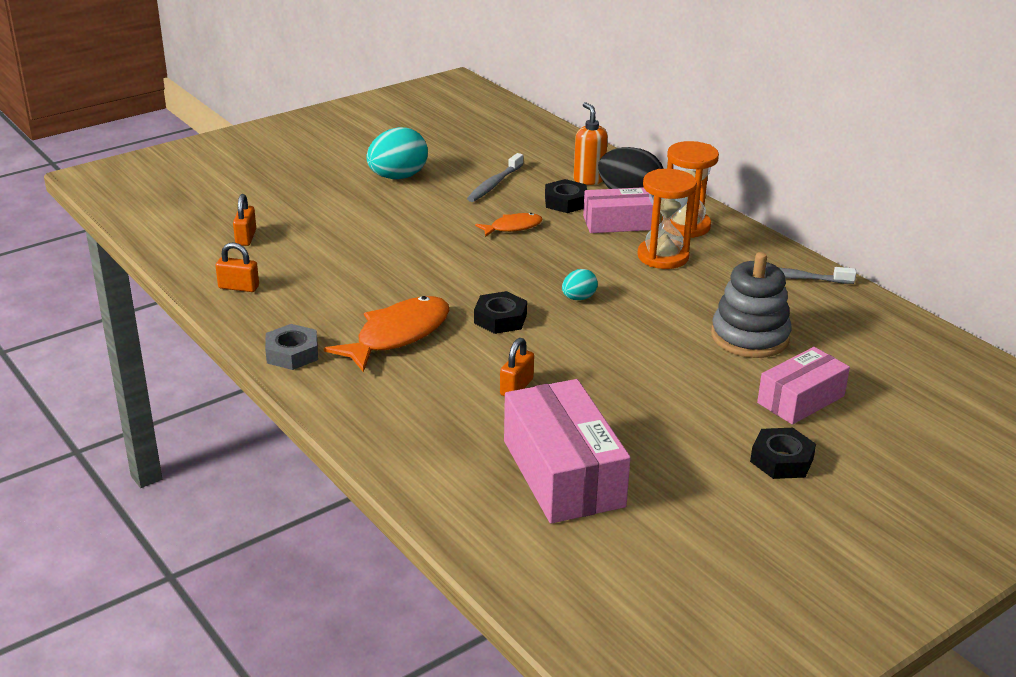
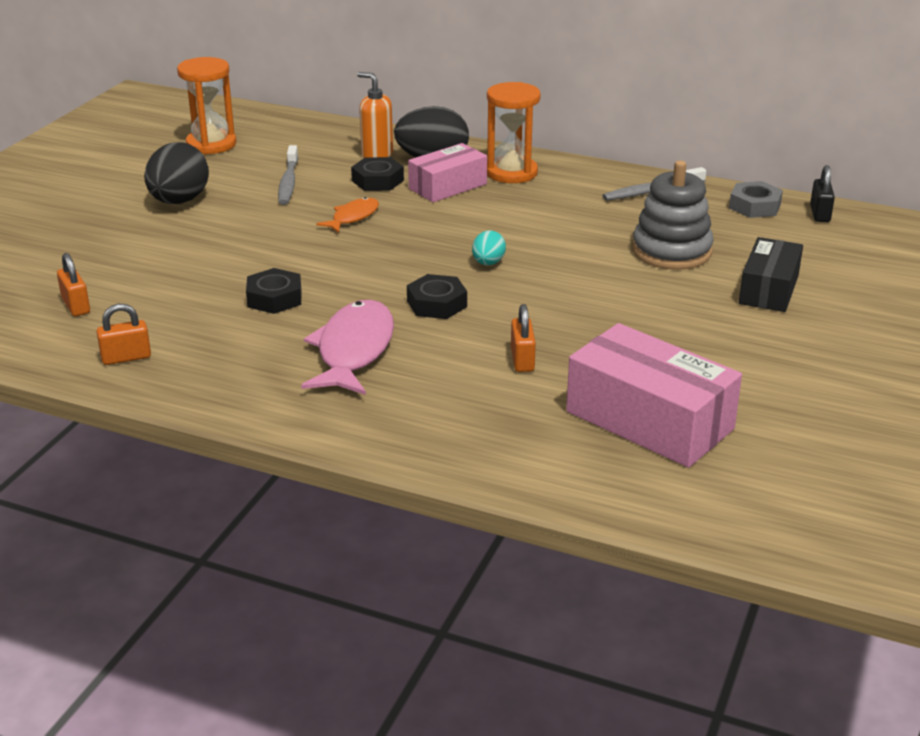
camera: 30 degrees left, 0 degrees up
(292, 353) = (263, 403): grey nut -> grey nut (754, 206)
(398, 177) = (179, 201): turquoise egg -> black egg
(398, 335) = (353, 350): orange fish -> pink fish
(663, 256) = (522, 205): orange hourglass -> orange hourglass (211, 144)
(781, 460) = (809, 344): black nut -> black nut (274, 298)
(801, 399) = (769, 289): pink box -> black box
(936, 346) = (820, 214): none -> black padlock

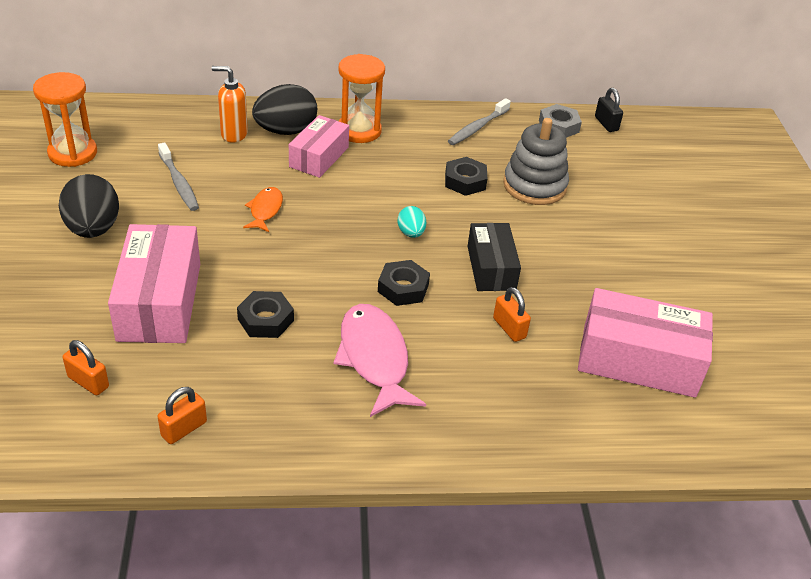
camera: 30 degrees left, 10 degrees up
(189, 264) = (160, 301): none -> pink box
(377, 180) = (256, 163): black nut -> black nut (465, 181)
(769, 289) = (625, 207): black box -> black box (491, 268)

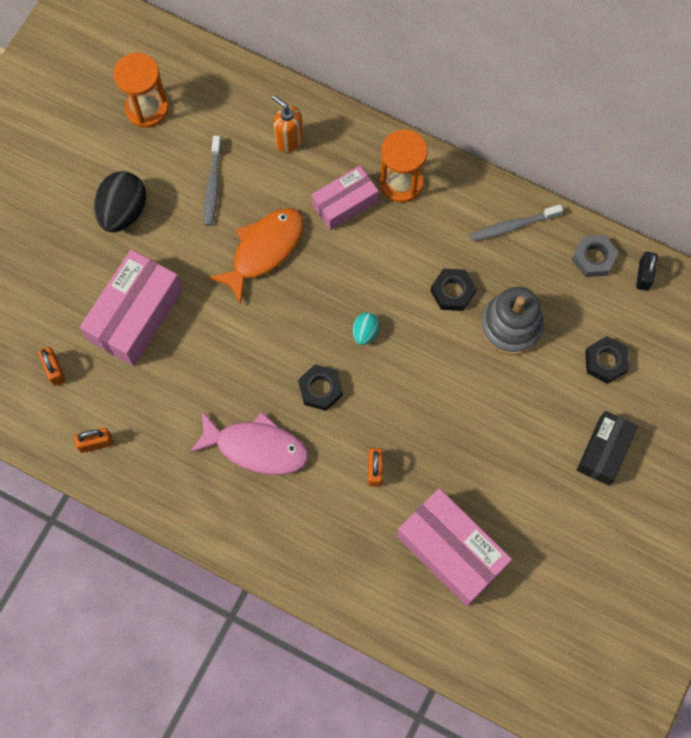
camera: 35 degrees right, 30 degrees up
(265, 210) = (264, 250): orange fish -> orange fish, size x1.83
(266, 320) = (200, 371): black nut -> black nut (605, 362)
(286, 131) = (336, 155): black egg -> none
(374, 358) = (256, 447): pink fish -> pink fish turned 90 degrees clockwise
(491, 268) = (404, 402): black box -> black box (604, 451)

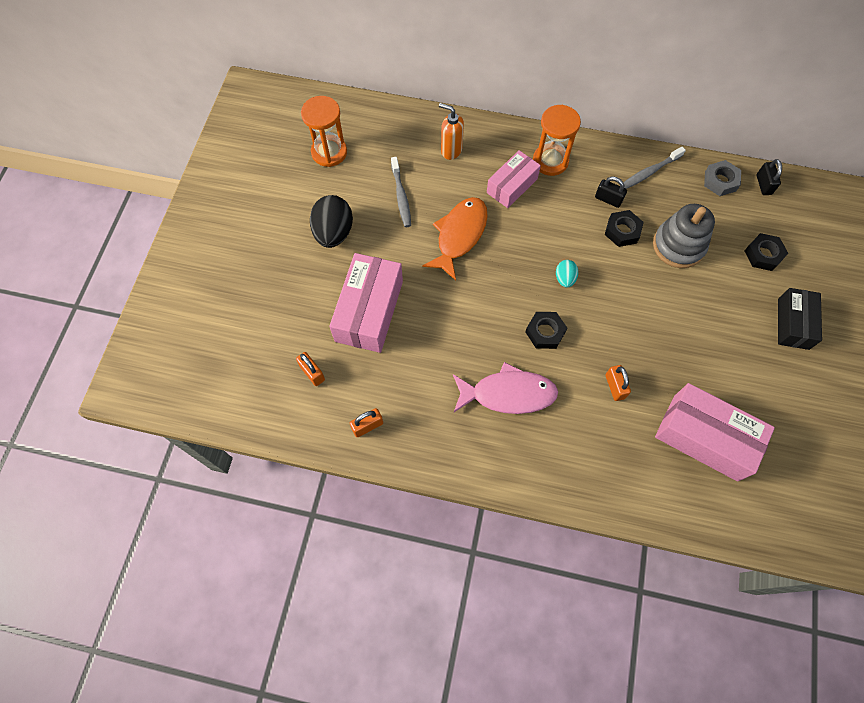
camera: 15 degrees left, 5 degrees down
(451, 248) = (608, 199): none -> black padlock

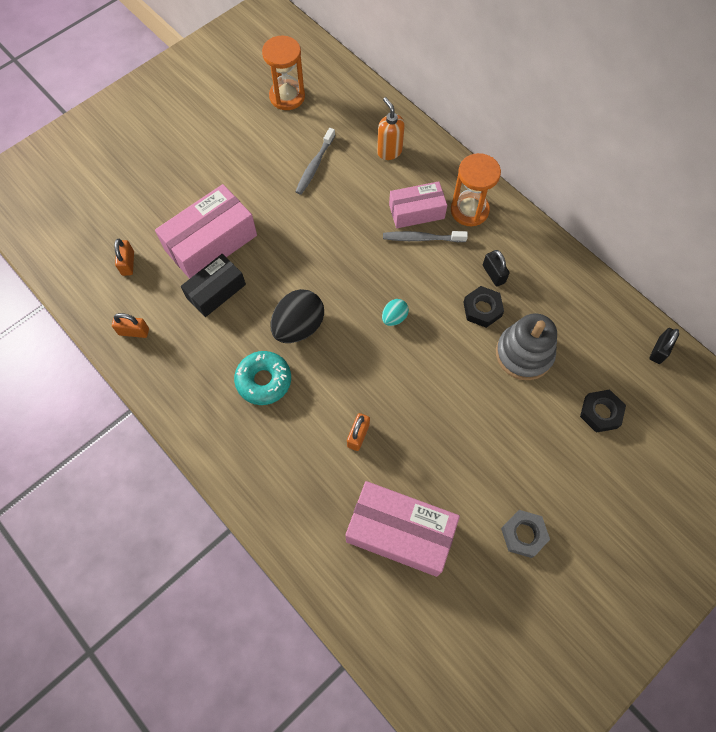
camera: 35 degrees right, 0 degrees up
(333, 233) = (236, 163): black egg -> black egg (298, 326)
(459, 235) = (335, 226): orange fish -> none
(508, 394) = (264, 380): pink fish -> turquoise donut
(545, 332) = (338, 351): black nut -> none
(649, 172) = (554, 273): grey toothbrush -> grey toothbrush (422, 238)
(705, 437) = (400, 532): pink box -> pink box turned 45 degrees counterclockwise
(720, 181) = (617, 321): grey nut -> grey nut (523, 534)
(793, 323) = (574, 492): black box -> black box (216, 291)

